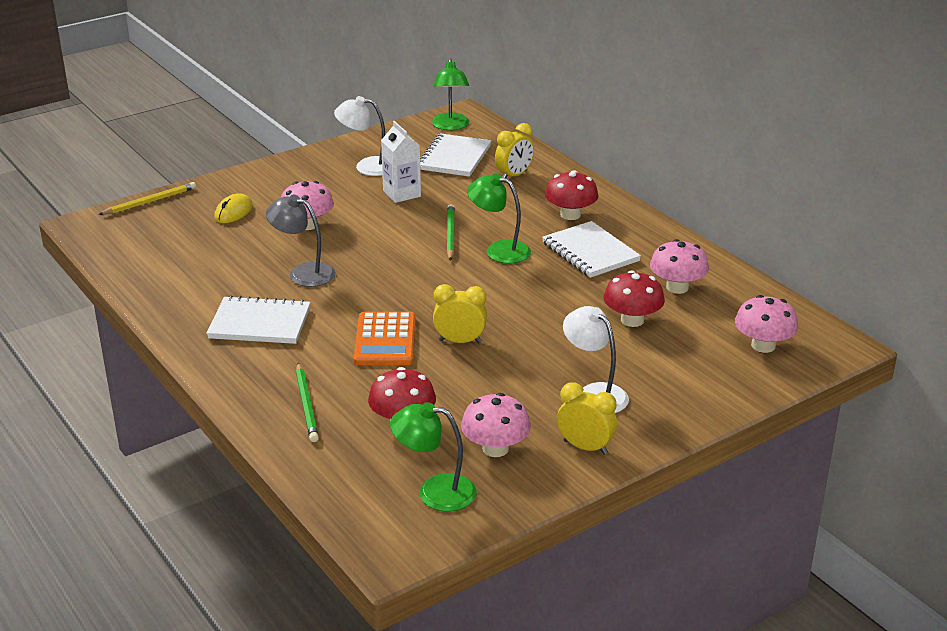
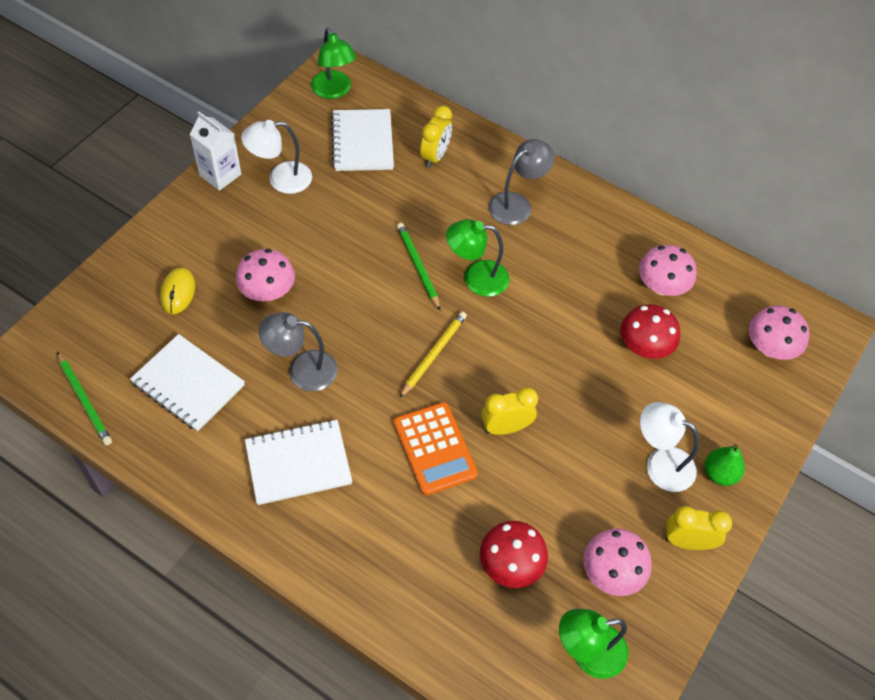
camera: 25 degrees left, 25 degrees up
(150, 201) = (76, 300): yellow pencil -> yellow pencil (433, 354)
(307, 405) = (408, 572): green pencil -> green pencil (85, 400)
(402, 194) = (338, 214): white carton -> white carton (220, 175)
(570, 215) = (517, 204): red mushroom -> grey lamp
(590, 252) = (561, 256): white notebook -> white notebook (188, 384)
(650, 413) = (719, 474): none -> green pear

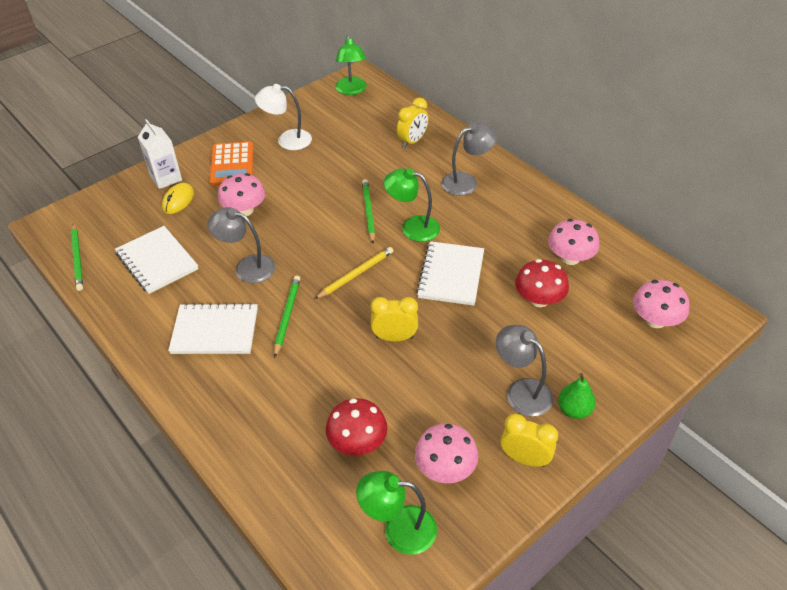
camera: 20 degrees right, 10 degrees down
(220, 175) = (243, 131): white carton -> white carton (166, 178)
(362, 142) = (359, 125): white notebook -> white notebook (451, 275)
(375, 426) = (287, 316): none -> green pencil
(434, 449) = (328, 341): orange calculator -> orange calculator (232, 164)
(660, 463) = (521, 391): white lamp -> grey lamp

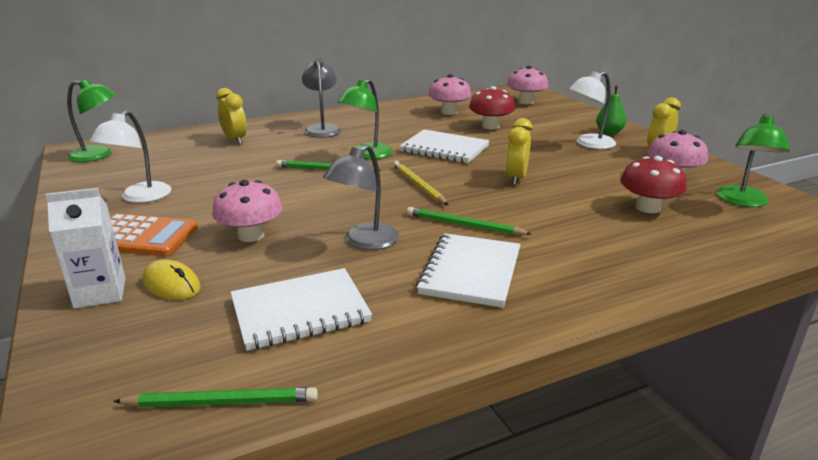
camera: 75 degrees left, 20 degrees down
(521, 391) = (589, 144): grey lamp -> white lamp

